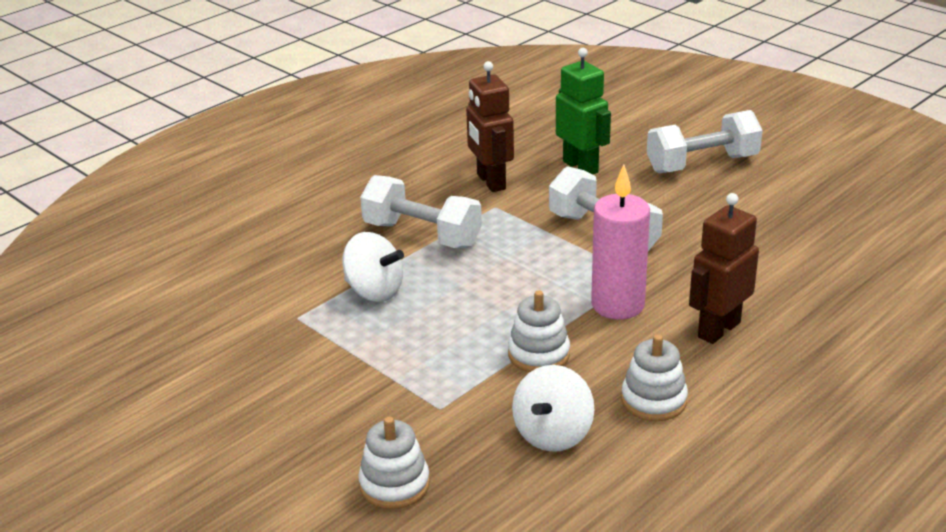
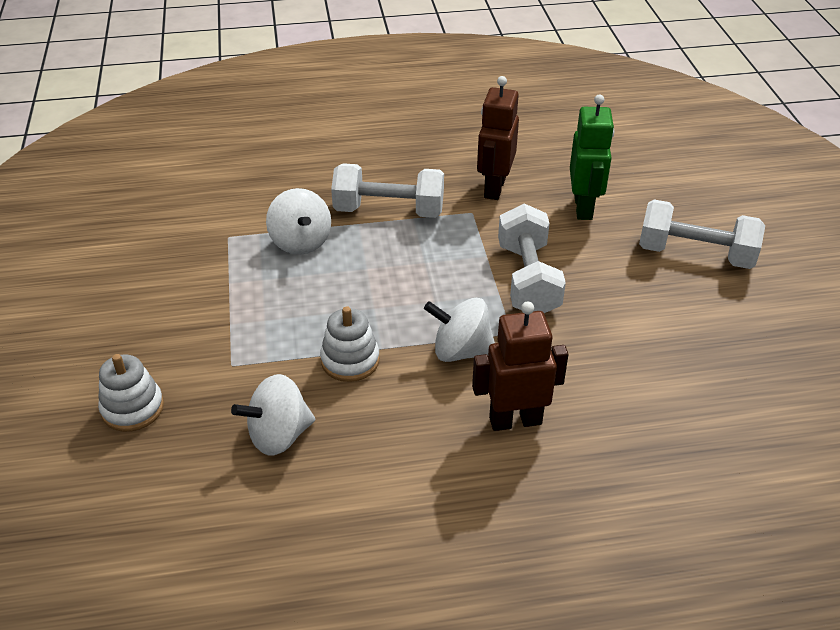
camera: 35 degrees right, 10 degrees up
(422, 235) = (389, 210): white dumbbell -> white dumbbell turned 60 degrees counterclockwise
(618, 305) = (461, 351): pink candle -> white spinning top
(653, 400) = (385, 453): white stacking toy -> none

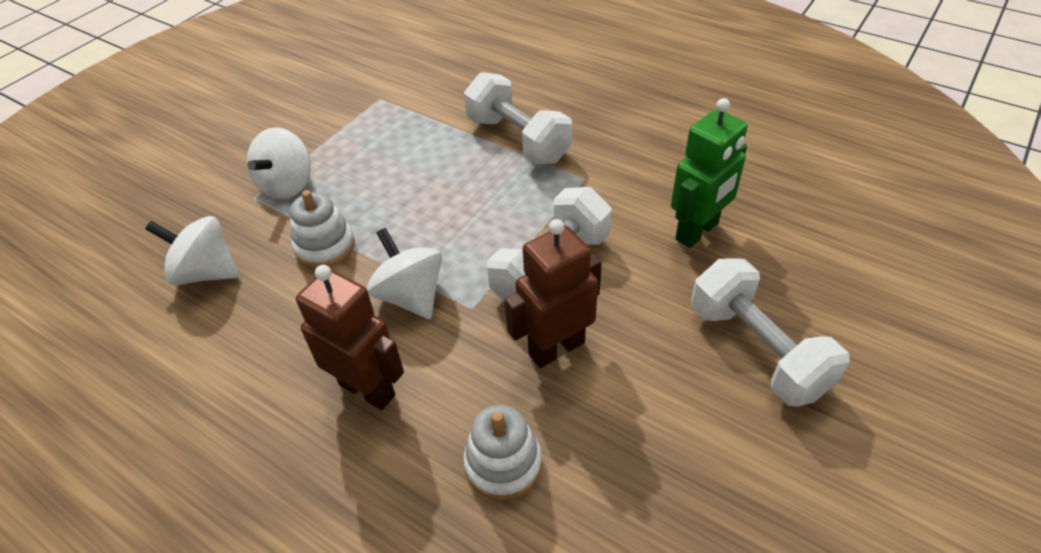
camera: 45 degrees right, 5 degrees up
(132, 408) = (162, 190): white stacking toy -> white stacking toy (503, 464)
(301, 242) = (420, 130): white spinning top -> white spinning top (287, 185)
(494, 188) = (634, 166): brown robot -> brown robot (556, 348)

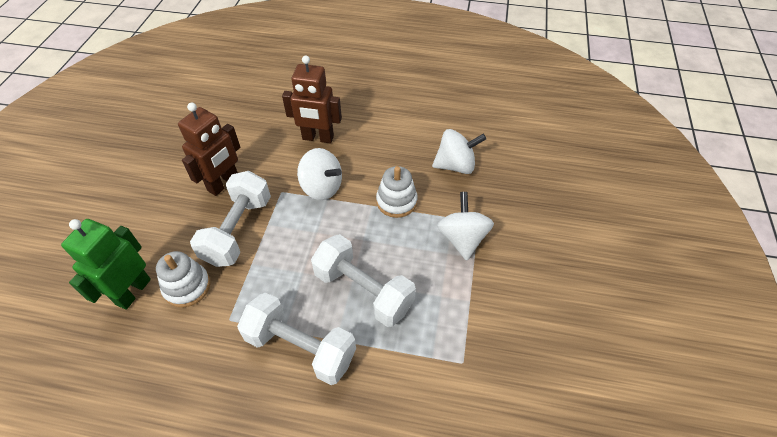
camera: 155 degrees right, 5 degrees up
(503, 464) = (237, 129): white stacking toy -> white stacking toy (187, 287)
(757, 350) = (103, 215): white dumbbell -> white dumbbell (363, 290)

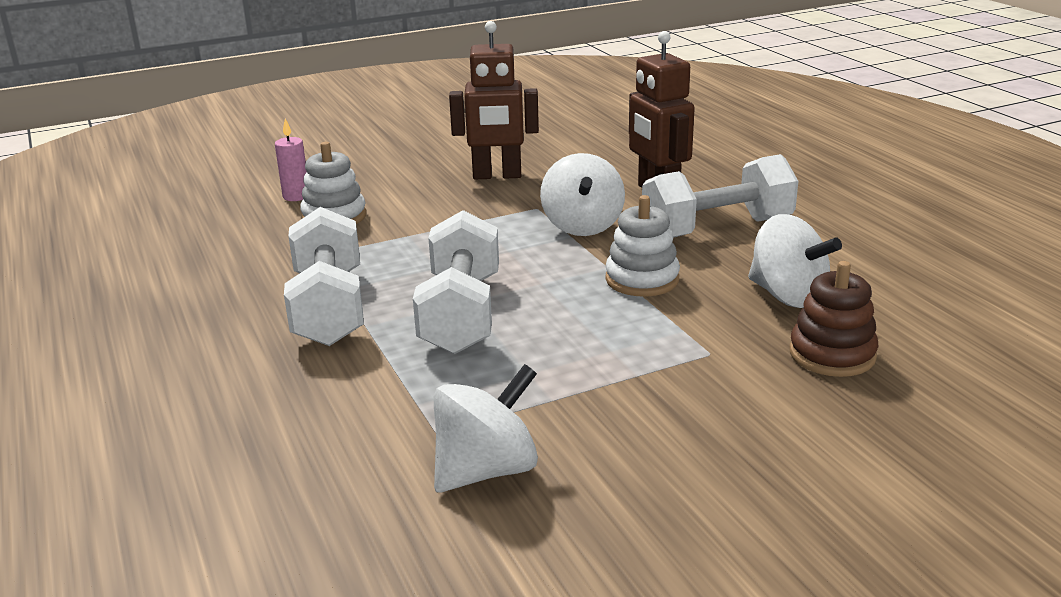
camera: 55 degrees right, 25 degrees down
(133, 291) = (296, 196): green robot -> pink candle
(238, 230) = (444, 209): white dumbbell -> white dumbbell (717, 229)
(462, 238) = (656, 352): white spinning top -> white spinning top (486, 470)
(510, 186) = (832, 354): none -> brown stacking toy

